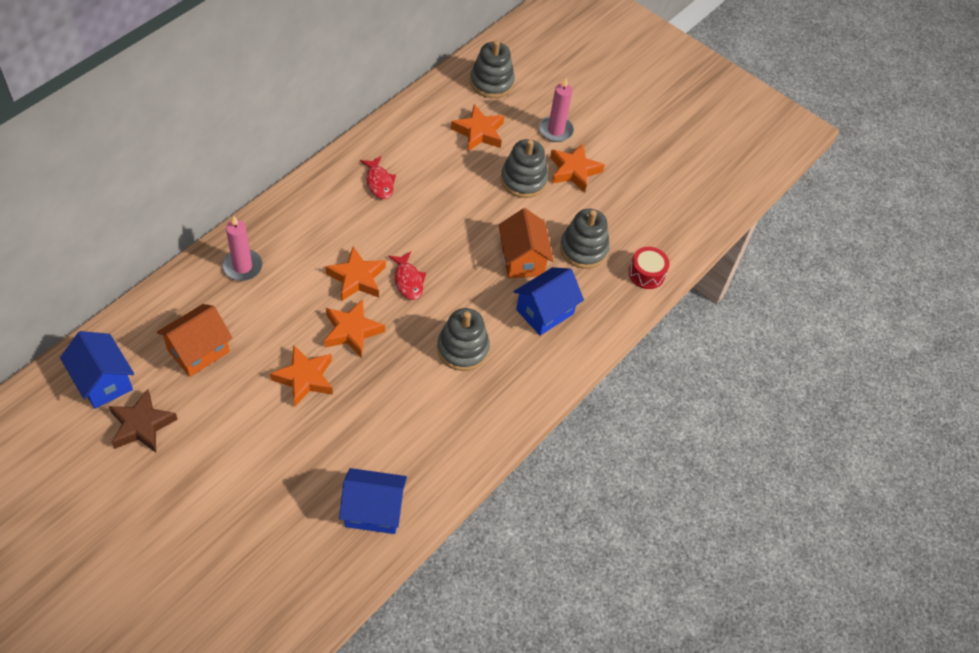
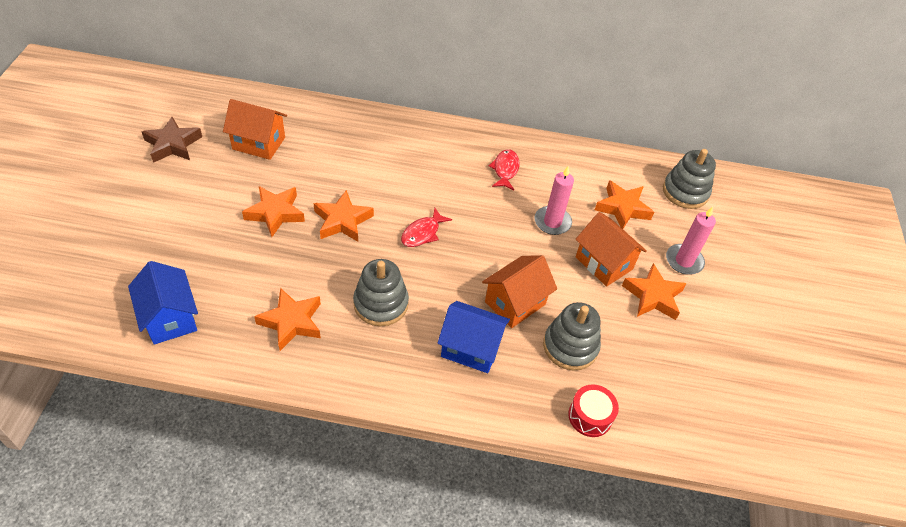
camera: 60 degrees right, 5 degrees down
(103, 381) = (199, 109): blue house -> none
(242, 267) = (354, 131): pink candle -> pink candle (552, 222)
(357, 278) = (397, 200): orange star -> orange star (292, 322)
(379, 182) = (505, 170): red fish -> red fish turned 150 degrees clockwise
(523, 180) = (604, 263): grey stacking toy -> orange house

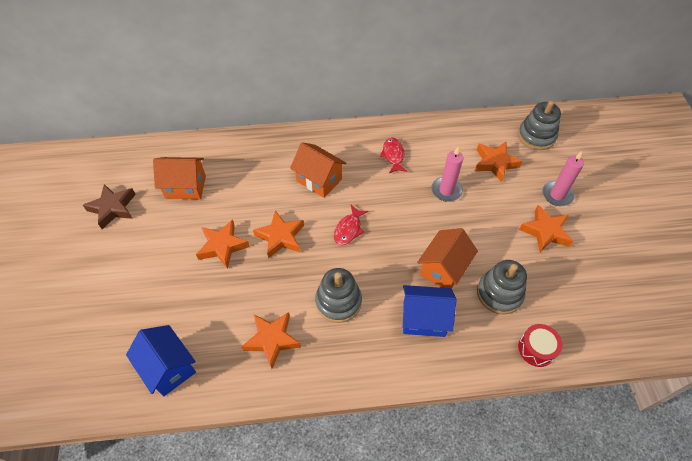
camera: 10 degrees left, 5 degrees up
(604, 263) = (498, 214): orange house -> orange house (319, 180)

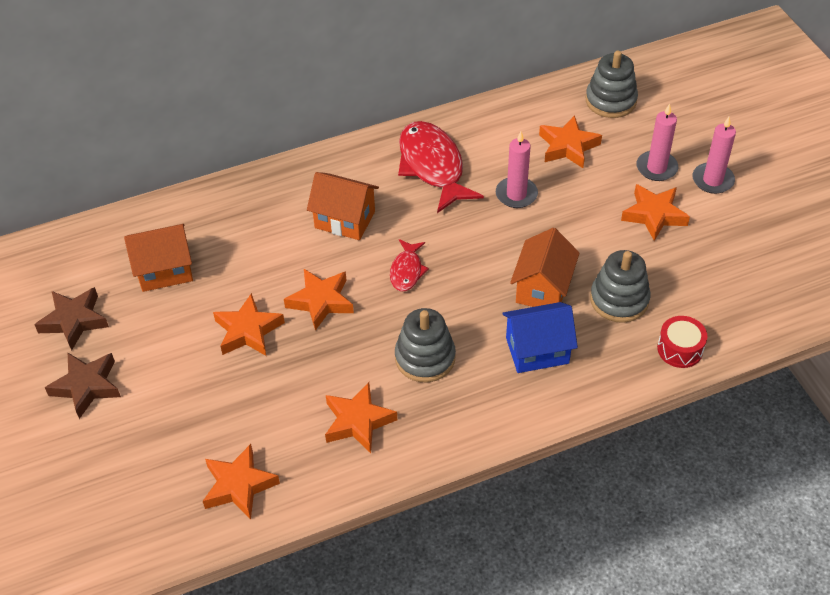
camera: 15 degrees left, 5 degrees down
(100, 259) = (87, 386): none -> brown star
(168, 368) = (239, 485): blue house -> orange star
(393, 155) = (432, 166): red fish -> red fish, size x1.95
(598, 215) = (712, 180): none -> pink candle

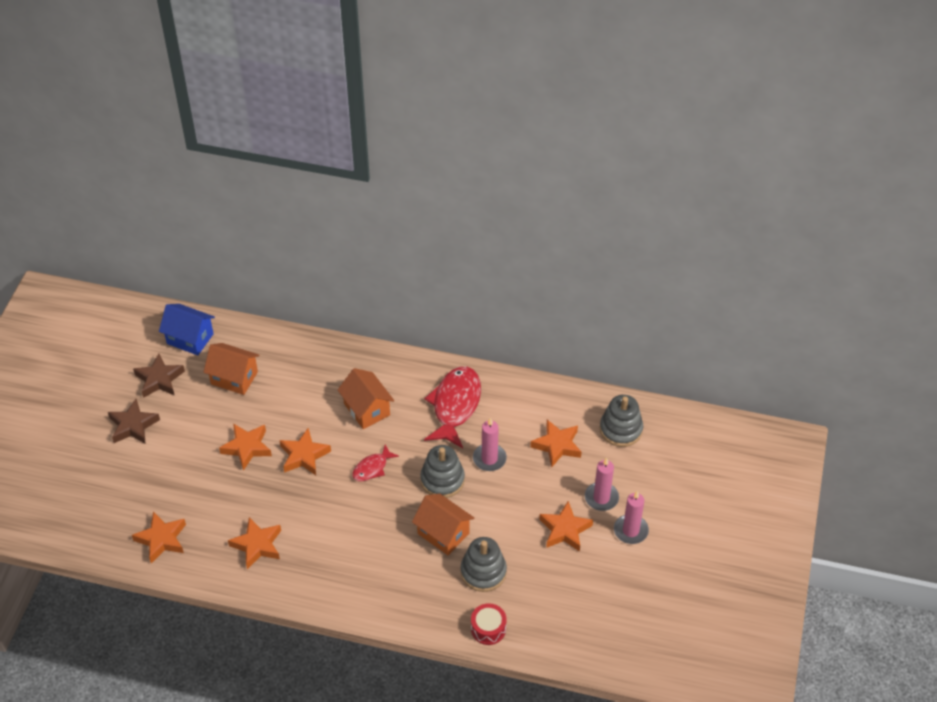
camera: 35 degrees right, 0 degrees up
(425, 358) = (330, 531): grey stacking toy -> grey stacking toy (442, 480)
(537, 350) = (400, 571): blue house -> blue house (190, 339)
(543, 288) = (443, 533): orange house -> orange house turned 75 degrees clockwise

